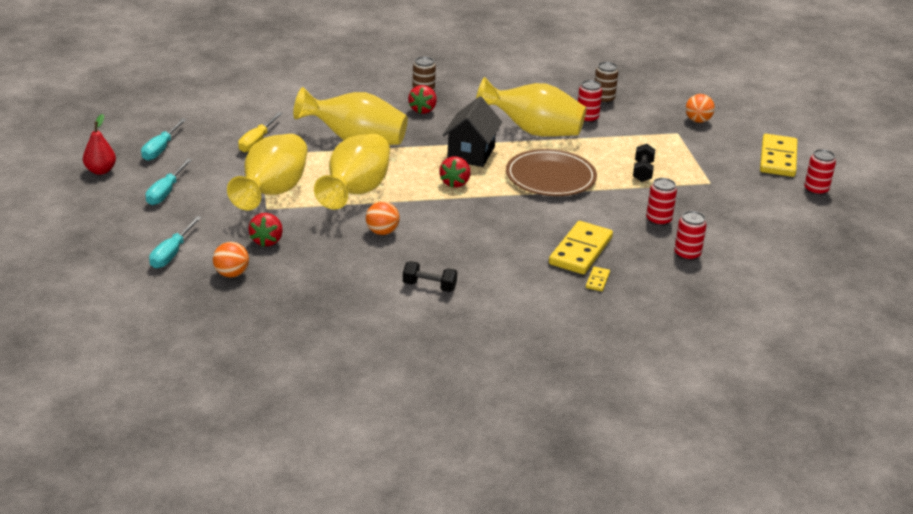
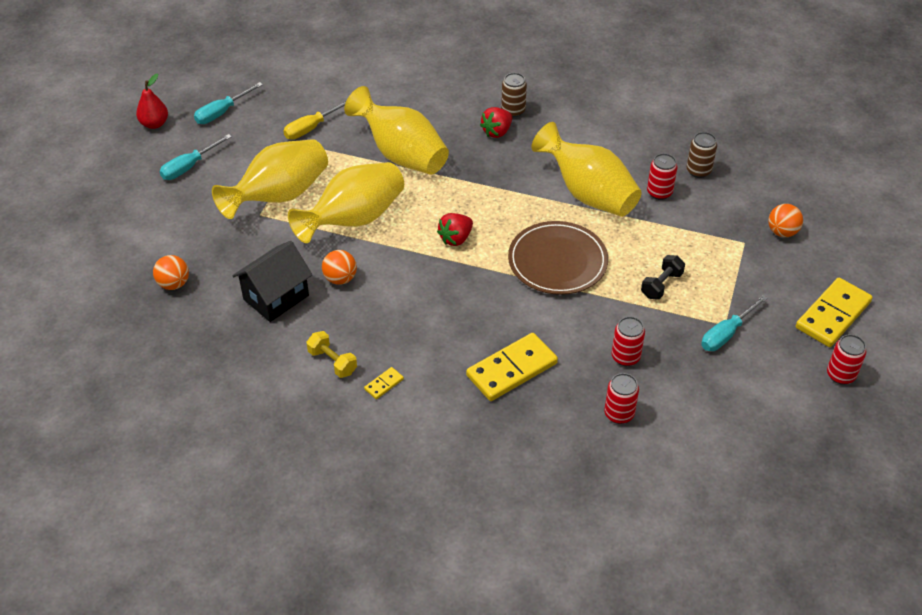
camera: 30 degrees right, 15 degrees up
(172, 253) = (143, 242): turquoise screwdriver -> turquoise screwdriver (726, 334)
(267, 241) = (231, 254): red strawberry -> none
(429, 286) = (332, 362): black dumbbell -> yellow dumbbell
(471, 153) = (501, 204): black house -> black house (276, 297)
(597, 280) = (499, 414): yellow domino -> yellow domino (384, 384)

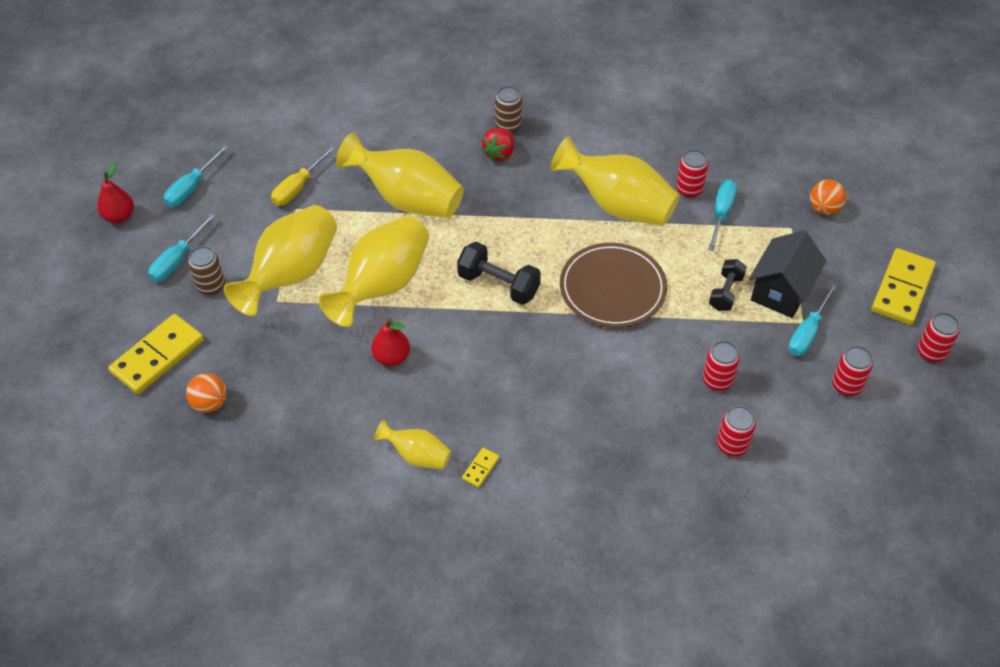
camera: 15 degrees left, 5 degrees up
(276, 297) = (329, 394): black house -> black house (781, 291)
(332, 362) = (417, 455): yellow dumbbell -> yellow vase
(340, 279) = (391, 357): orange ball -> red pear
(456, 238) = (498, 285): red strawberry -> black dumbbell
(512, 369) = (607, 421): yellow domino -> yellow domino (158, 356)
(682, 218) = (721, 213): none -> turquoise screwdriver
(698, 171) = (720, 157): brown can -> brown can (211, 286)
(747, 386) = (846, 386): none -> red can

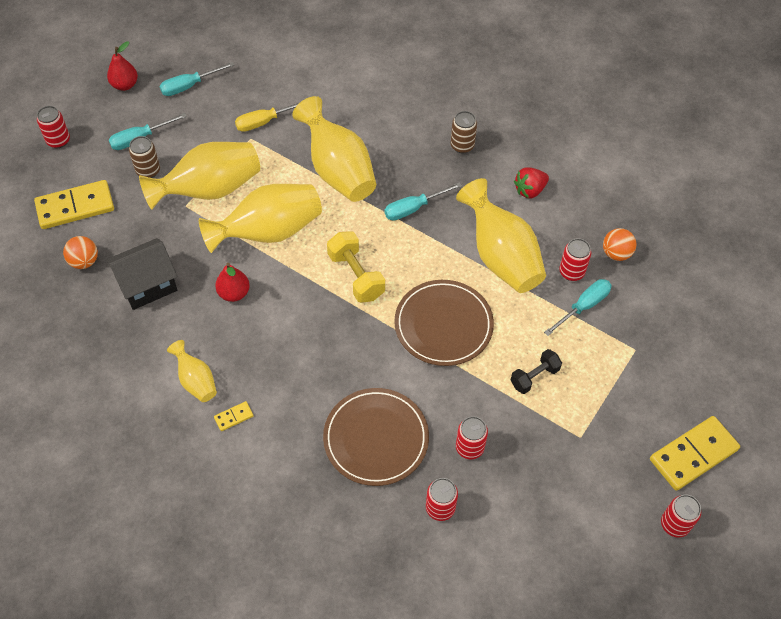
camera: 30 degrees right, 5 degrees up
(498, 285) = (356, 276): black dumbbell -> yellow dumbbell
(499, 153) = (438, 166): red strawberry -> red strawberry (530, 190)
(629, 417) = (376, 438): none -> brown plate
(781, 291) = (583, 400): black house -> black house (147, 285)
(807, 332) = (578, 448): turquoise screwdriver -> turquoise screwdriver (414, 208)
(824, 209) = (678, 347): orange ball -> orange ball (616, 253)
(846, 386) = (576, 512): red can -> red can (58, 141)

